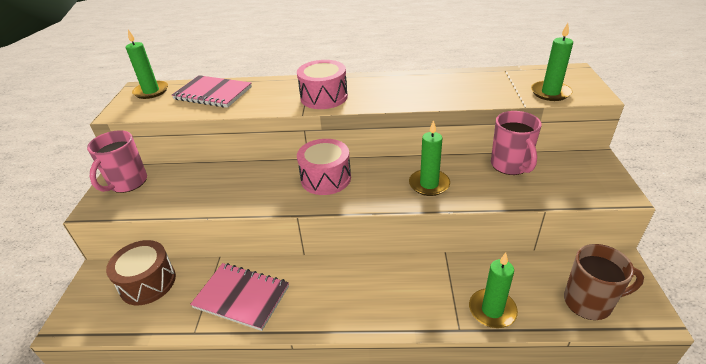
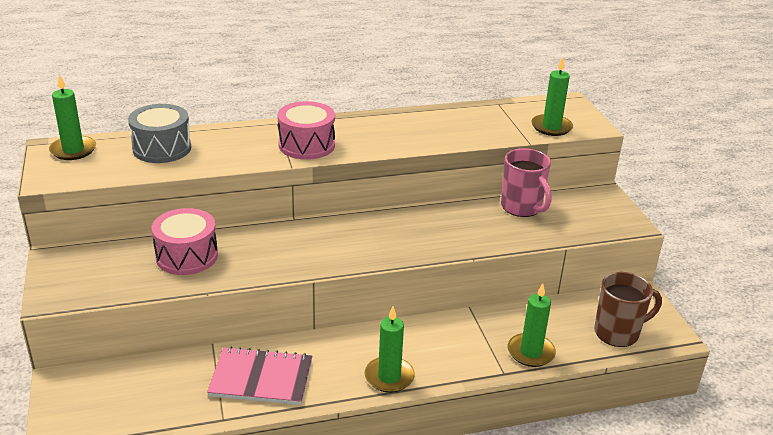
camera: 20 degrees left, 5 degrees down
(128, 183) = (76, 267): pink mug -> none
(148, 282) = (136, 381): brown drum -> none
(213, 93) = (162, 148): pink notebook -> grey drum
(326, 178) = (327, 238): pink drum -> pink drum (187, 256)
(429, 184) = (444, 234): green candle -> green candle (389, 377)

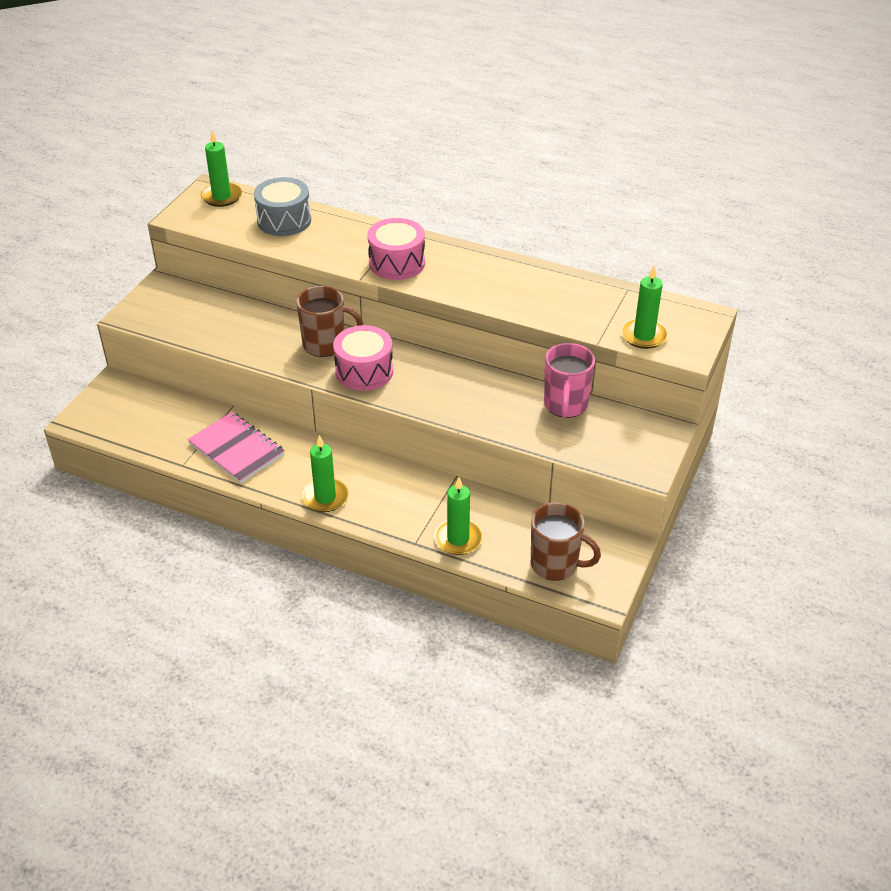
camera: 40 degrees right, 10 degrees up
(187, 256) = (246, 324): pink drum -> pink drum (364, 371)
(282, 243) = (325, 344): none -> brown mug

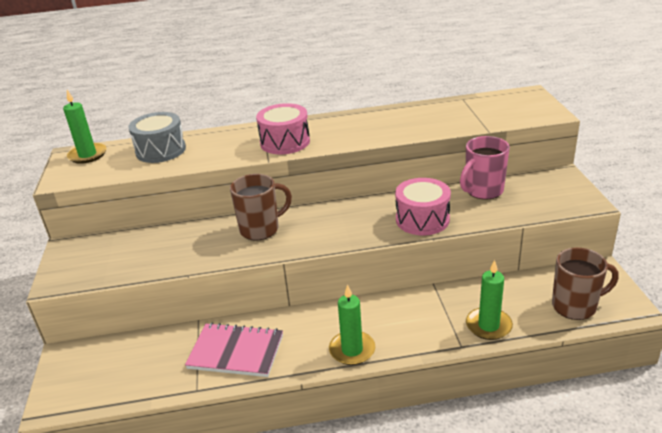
camera: 30 degrees left, 10 degrees down
(364, 371) = (313, 233): pink drum -> pink drum (422, 219)
(565, 405) = (483, 191): pink mug -> pink mug turned 75 degrees clockwise
(644, 335) = (510, 116): green candle -> none

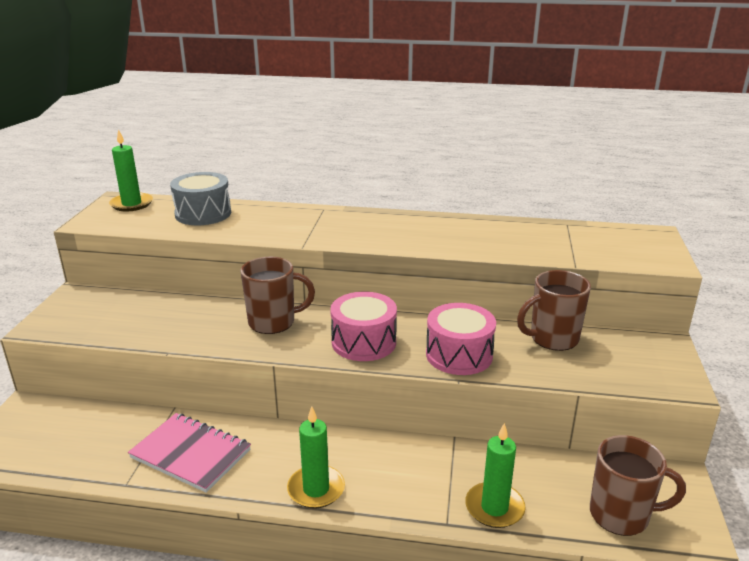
camera: 15 degrees right, 5 degrees down
(285, 142) = (334, 231): pink drum -> pink drum (364, 342)
(483, 191) = (552, 338): pink mug -> brown mug

